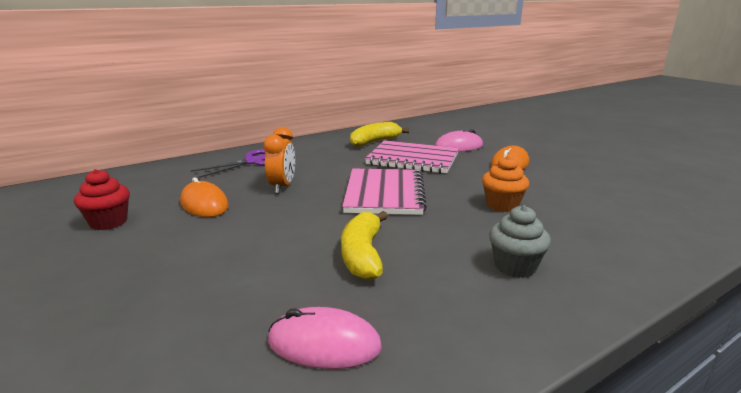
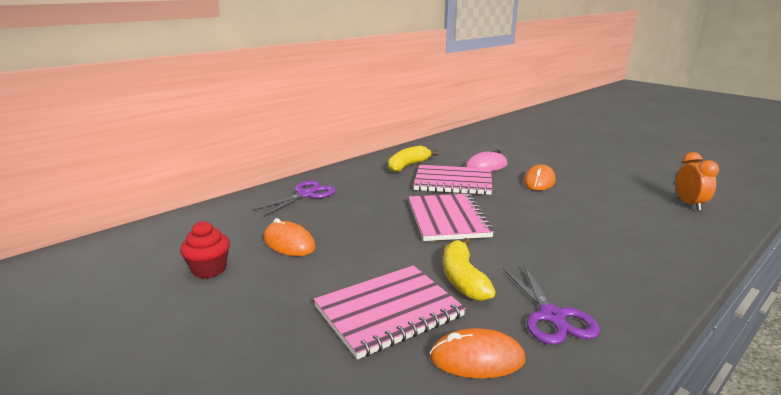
camera: 10 degrees left, 0 degrees up
(258, 281) = (388, 312): none -> pink notebook
(282, 187) = (351, 219): orange clock -> orange clock (689, 204)
(324, 344) = (477, 358): pink mouse -> orange mouse
(444, 306) = (552, 316): none -> purple scissors
(502, 205) = (552, 222): orange cupcake -> none
(515, 266) = (589, 277): grey cupcake -> none

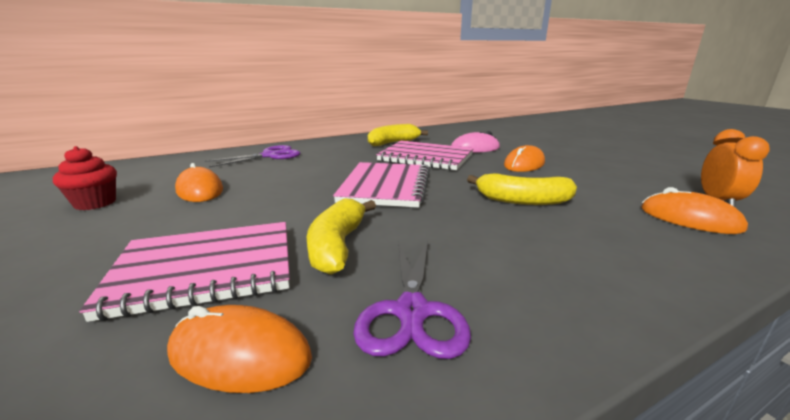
camera: 15 degrees right, 0 degrees up
(561, 220) = (522, 201): none -> yellow banana
(677, 222) = (689, 219): none -> orange mouse

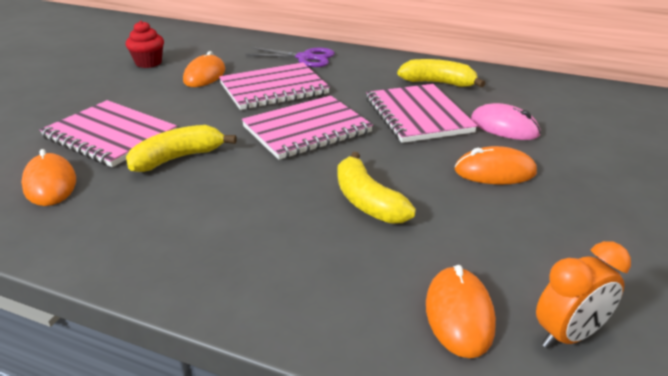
camera: 50 degrees right, 10 degrees up
(294, 177) = (274, 89): none -> pink notebook
(412, 312) = (124, 214): purple scissors -> none

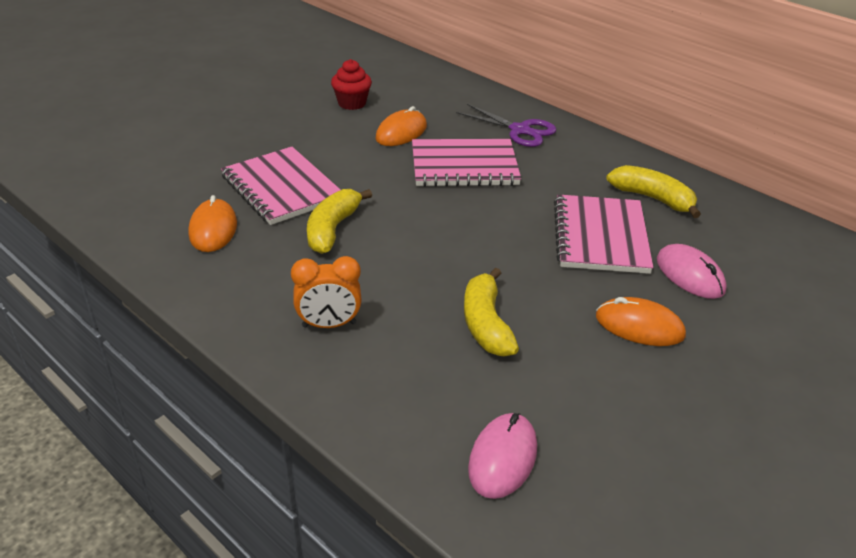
camera: 20 degrees right, 5 degrees up
(178, 158) = (332, 229): yellow banana -> yellow banana turned 60 degrees counterclockwise
(307, 130) = (471, 226): pink notebook -> none
(459, 314) = (502, 458): orange mouse -> pink mouse
(568, 335) = (589, 508): orange clock -> orange clock (329, 324)

